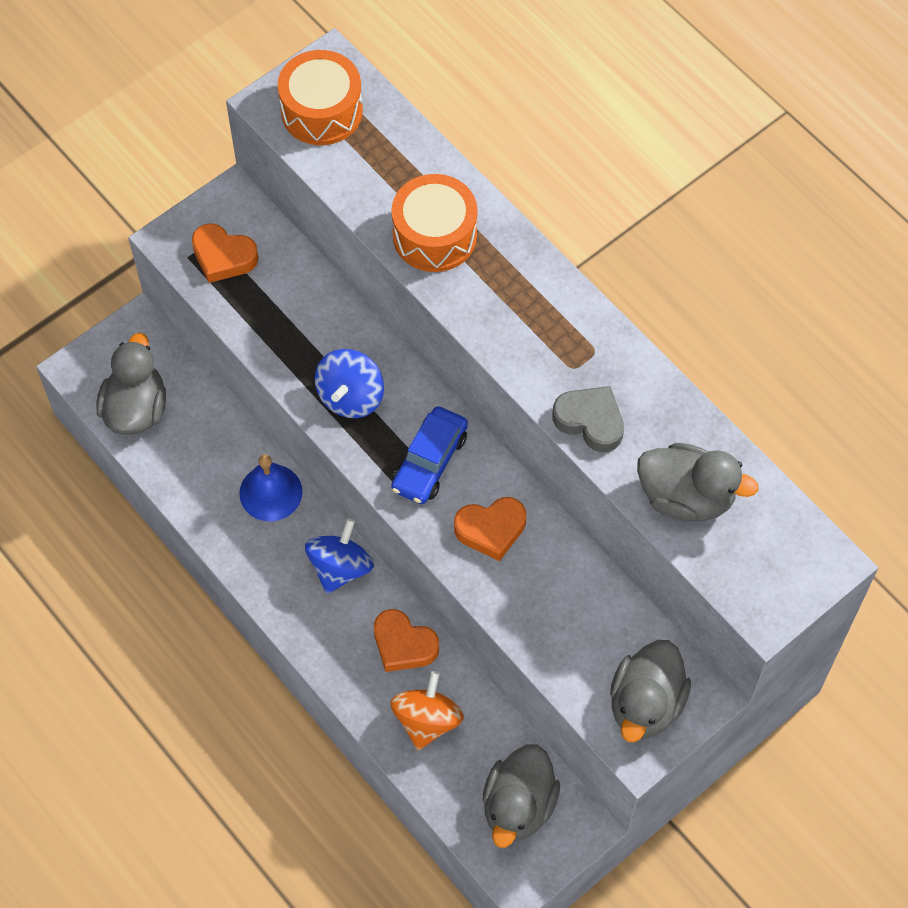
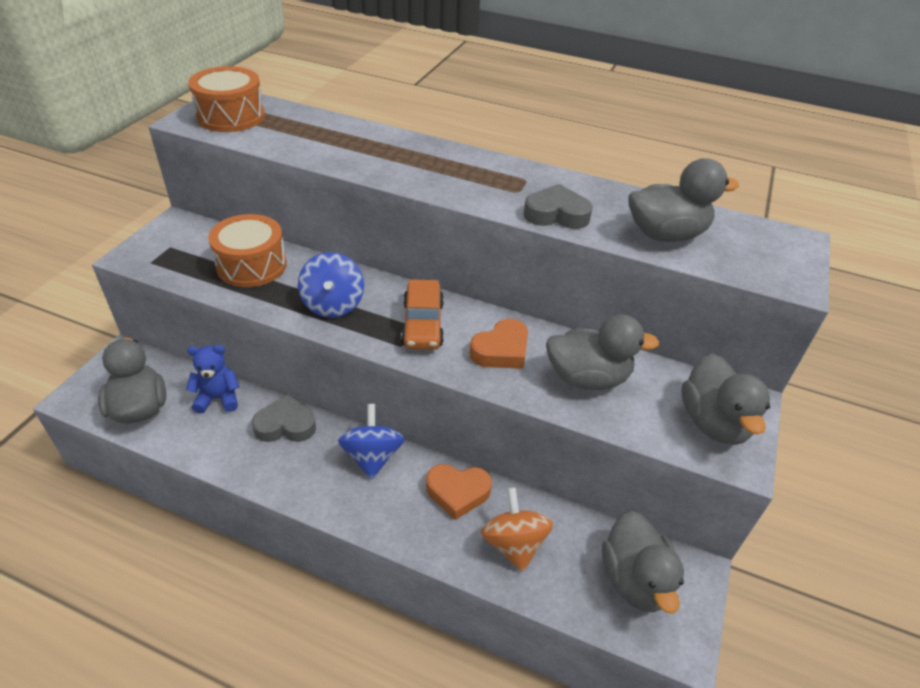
camera: 30 degrees left, 20 degrees down
(216, 428) = (218, 398): none -> blue teddy bear
(223, 257) = (182, 254): orange heart -> none
(270, 492) = (285, 425): blue bell -> grey heart
(429, 462) = (422, 324): blue car -> orange car
(434, 235) = (359, 153): orange drum -> orange drum (251, 265)
(557, 600) = (587, 378): none -> grey duck

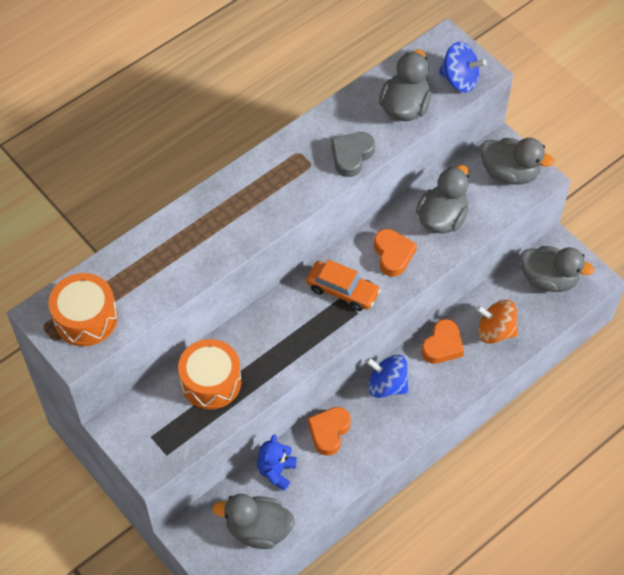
camera: 60 degrees left, 15 degrees up
(285, 425) = (329, 432): grey heart -> orange heart
(333, 304) = (291, 340): blue spinning top -> blue spinning top (460, 80)

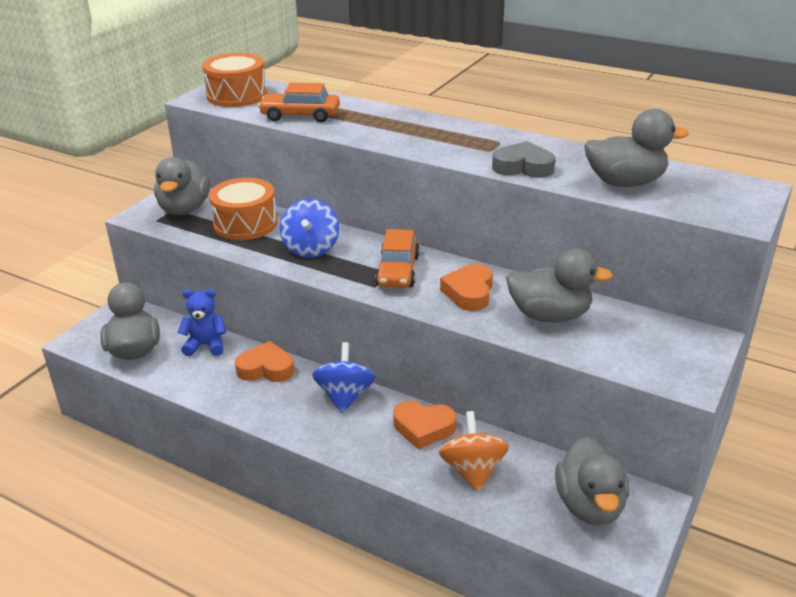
camera: 70 degrees right, 25 degrees down
(168, 277) = (300, 116): none -> orange car
(393, 254) = (469, 292): orange heart -> orange heart turned 135 degrees clockwise
(460, 80) = (708, 207): blue spinning top -> blue spinning top (311, 248)
(509, 173) = (668, 353): grey duck -> grey duck (184, 209)

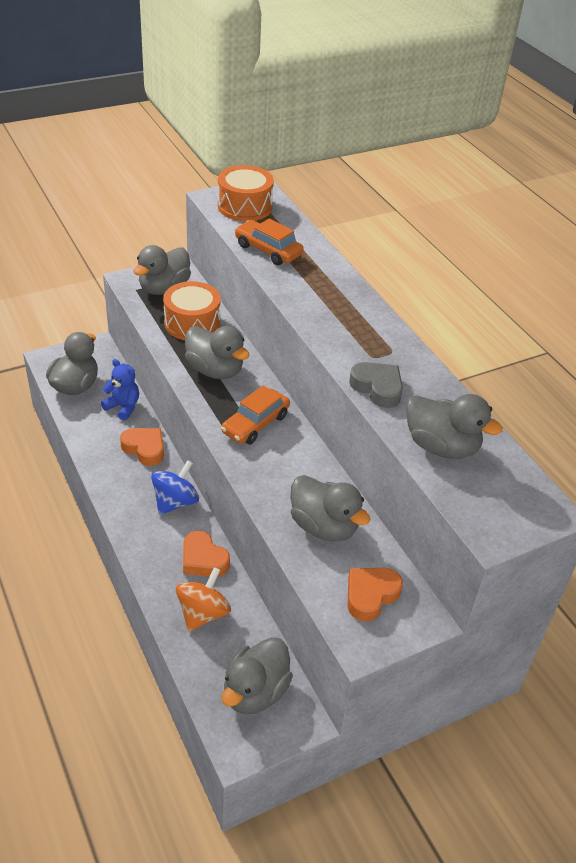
camera: 30 degrees right, 10 degrees up
(311, 248) = (215, 370): blue spinning top -> grey duck
(469, 292) = (287, 472): orange heart -> orange heart (370, 595)

